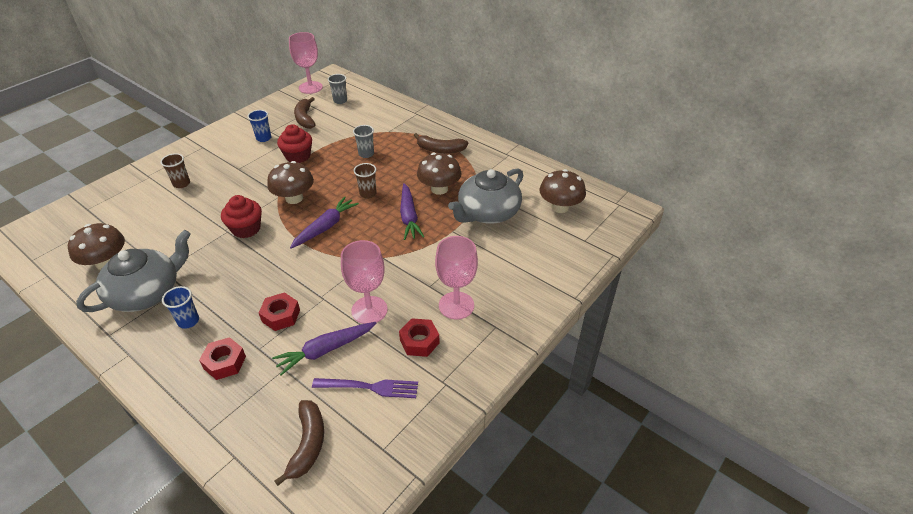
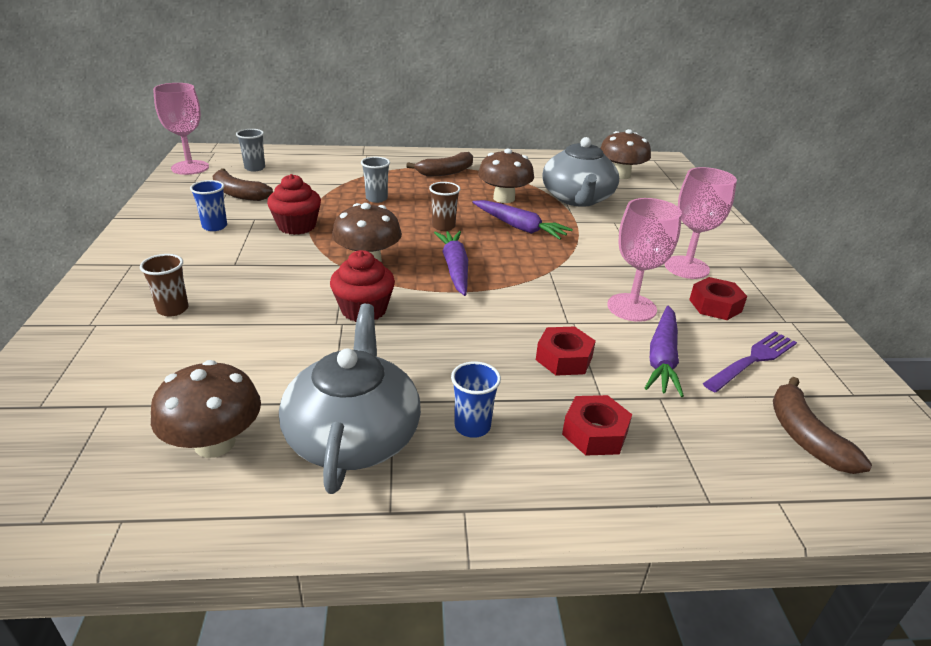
camera: 45 degrees left, 10 degrees down
(308, 444) = (805, 436): brown banana -> brown banana turned 150 degrees counterclockwise

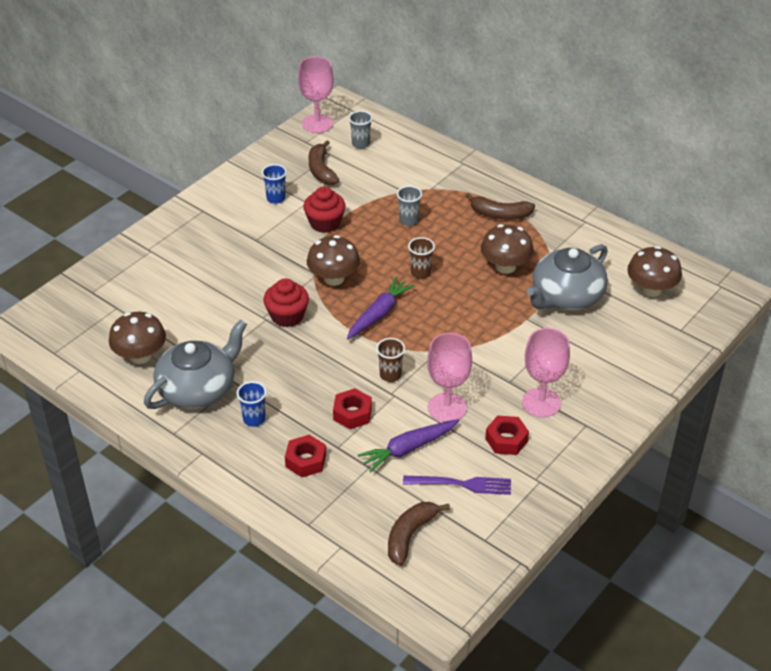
camera: 45 degrees right, 10 degrees up
(173, 309) = (193, 260): brown cup -> brown cup (390, 375)
(519, 227) = (474, 301): purple carrot -> none

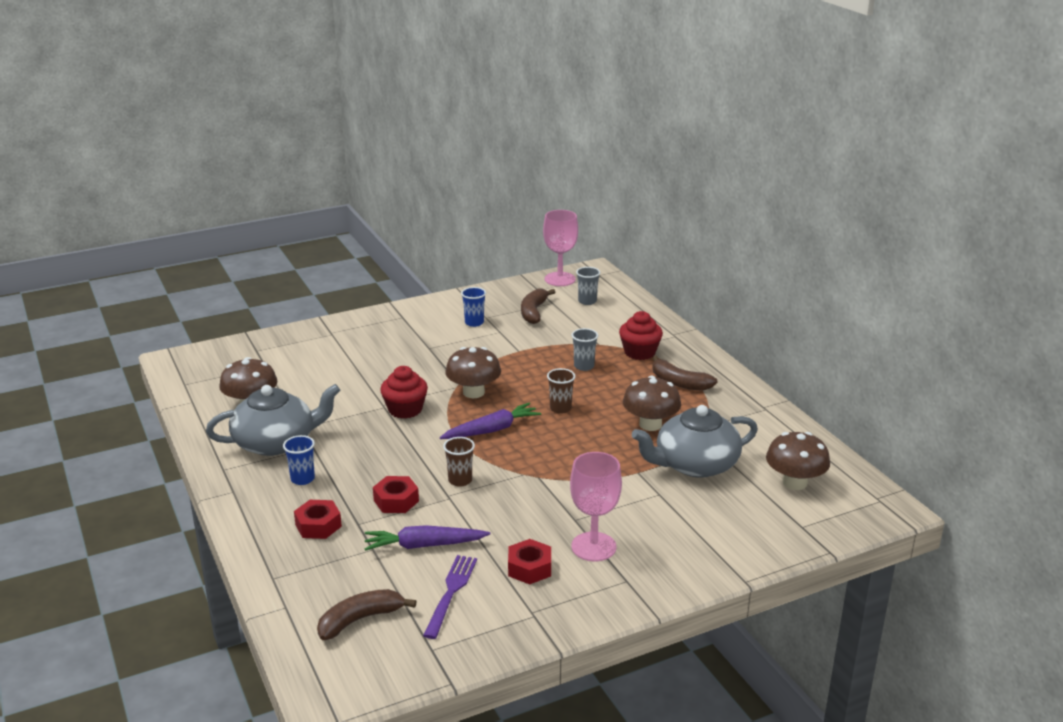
camera: 25 degrees right, 15 degrees down
(325, 223) = (502, 350): red cupcake -> red cupcake (639, 352)
(447, 407) = (492, 523): pink goblet -> none
(462, 484) = (451, 592): purple fork -> purple fork turned 105 degrees counterclockwise

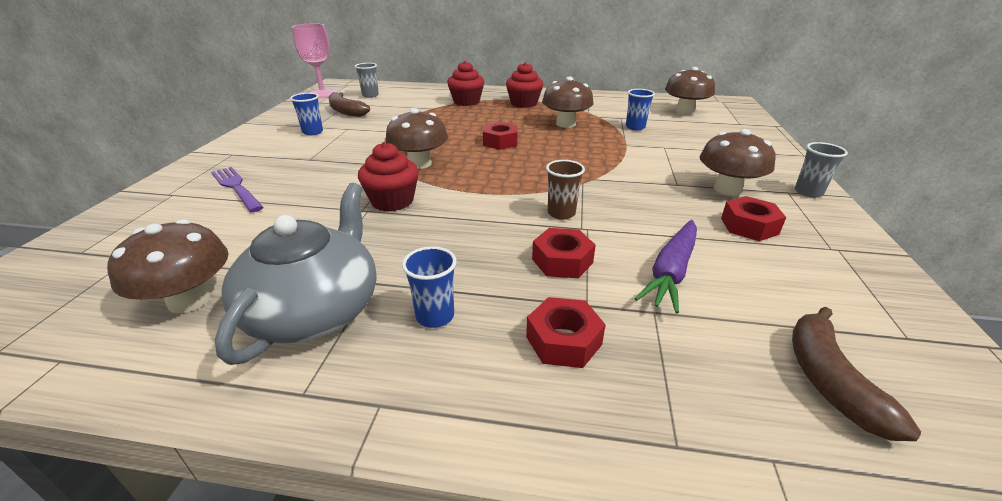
camera: 55 degrees left, 5 degrees up
(451, 592) = (780, 284): purple fork -> purple fork (236, 187)
(492, 430) = (493, 174): purple carrot -> none
(560, 408) = (500, 142): brown cup -> red nut
(584, 366) = (454, 119): grey cup -> grey cup (808, 192)
(593, 547) = (727, 189): pink goblet -> brown mushroom
(679, 382) = (524, 103): brown banana -> red cupcake
(695, 464) = (635, 127): grey teapot -> blue cup

